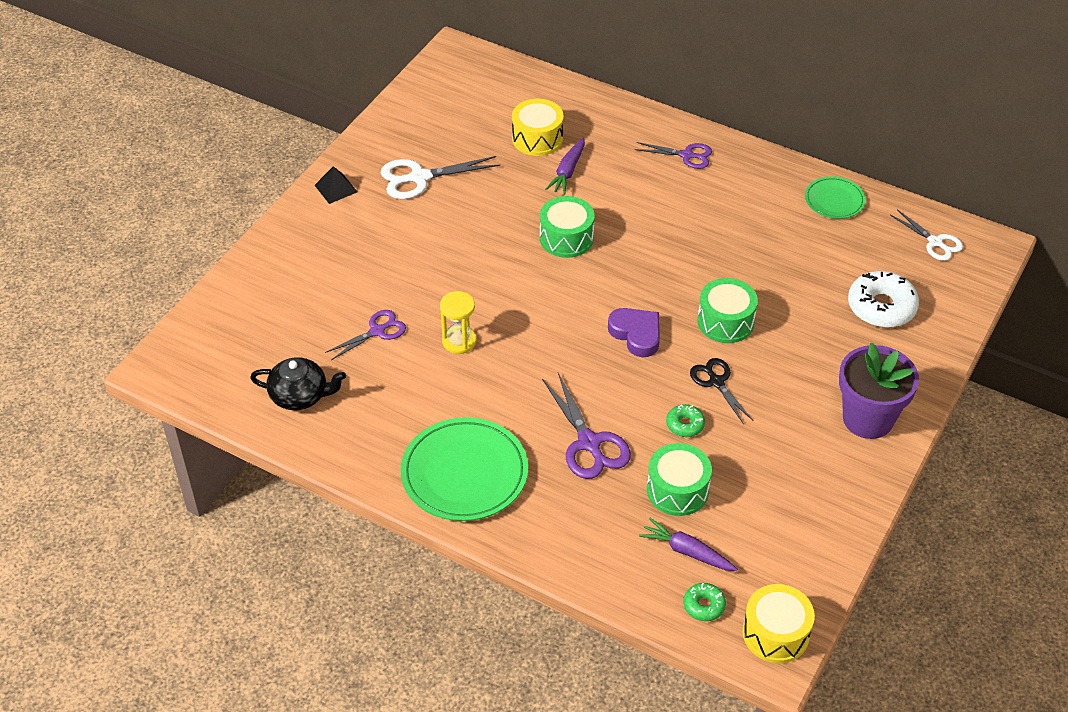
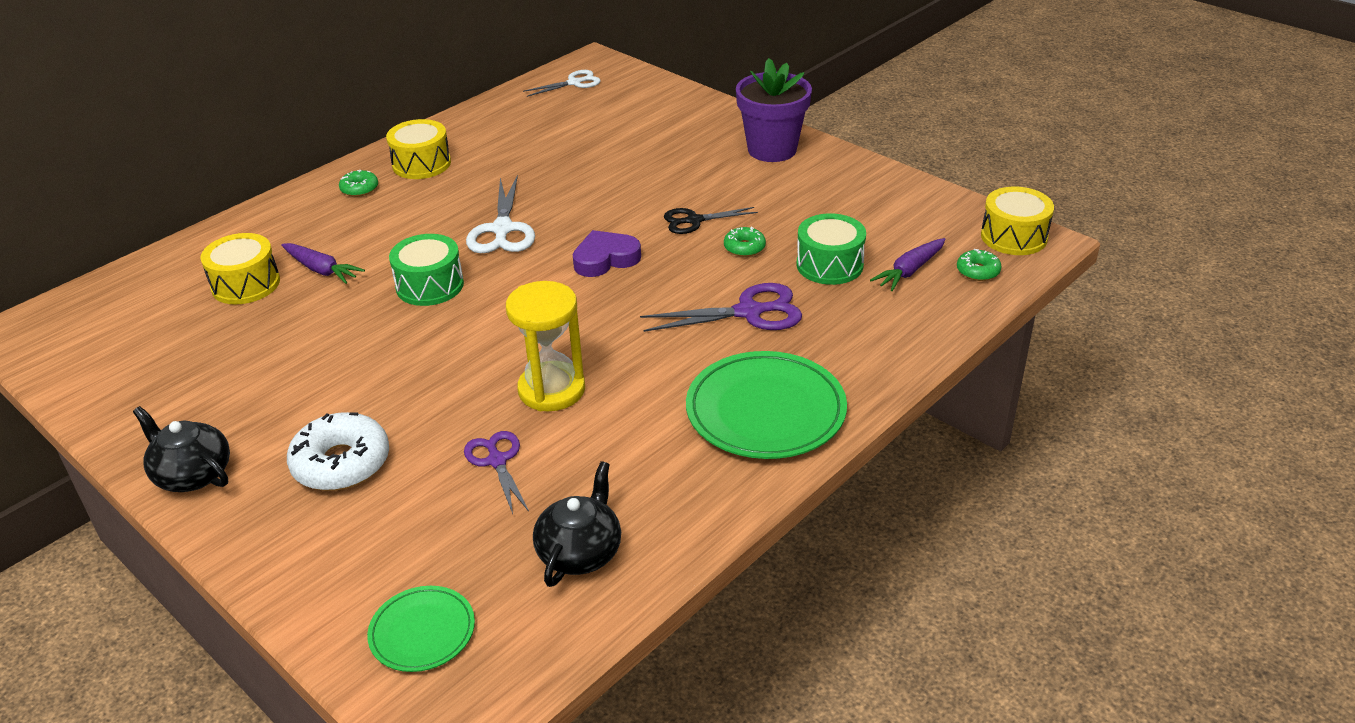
camera: 75 degrees left, 10 degrees down
(336, 188) = (192, 474): black pyramid -> black teapot
(419, 177) = (236, 390): white scissors -> white scissors (502, 229)
(459, 341) = (551, 390): yellow hourglass -> yellow hourglass, size x1.50
(687, 155) = (359, 189): purple scissors -> green donut
(725, 321) = (615, 203): green drum -> none
(740, 180) = (421, 164): none -> yellow drum
(834, 200) = (487, 120): green plate -> green plate (422, 632)
(881, 307) = (639, 120): white donut -> white donut (341, 463)

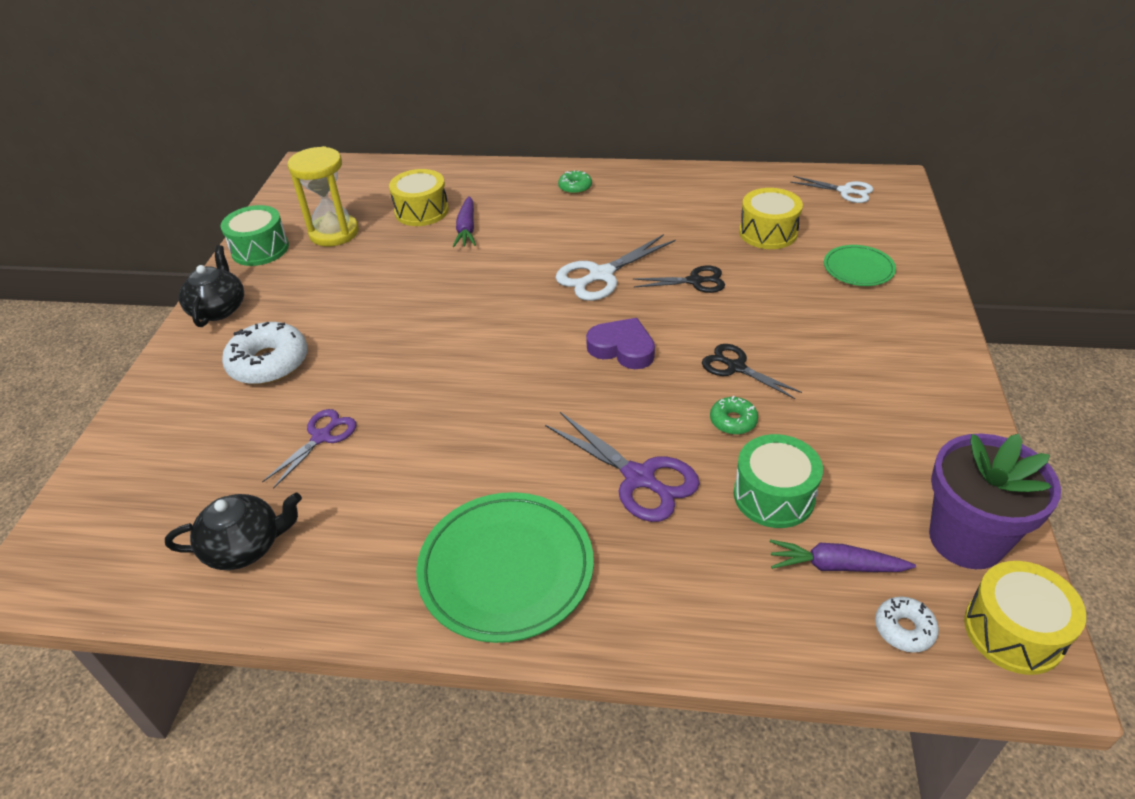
camera: 55 degrees right, 5 degrees up
(421, 164) = (637, 192): yellow drum -> yellow drum (768, 233)
(422, 632) = (117, 507): green plate -> green plate (858, 269)
(430, 285) = (496, 283): green drum -> green drum (260, 249)
(551, 390) = (427, 417): yellow hourglass -> yellow hourglass (334, 233)
(577, 192) = (695, 281): none -> black scissors
(772, 149) = (912, 353): purple flower pot -> purple flower pot (966, 539)
(978, 271) = (904, 629): green donut -> white donut

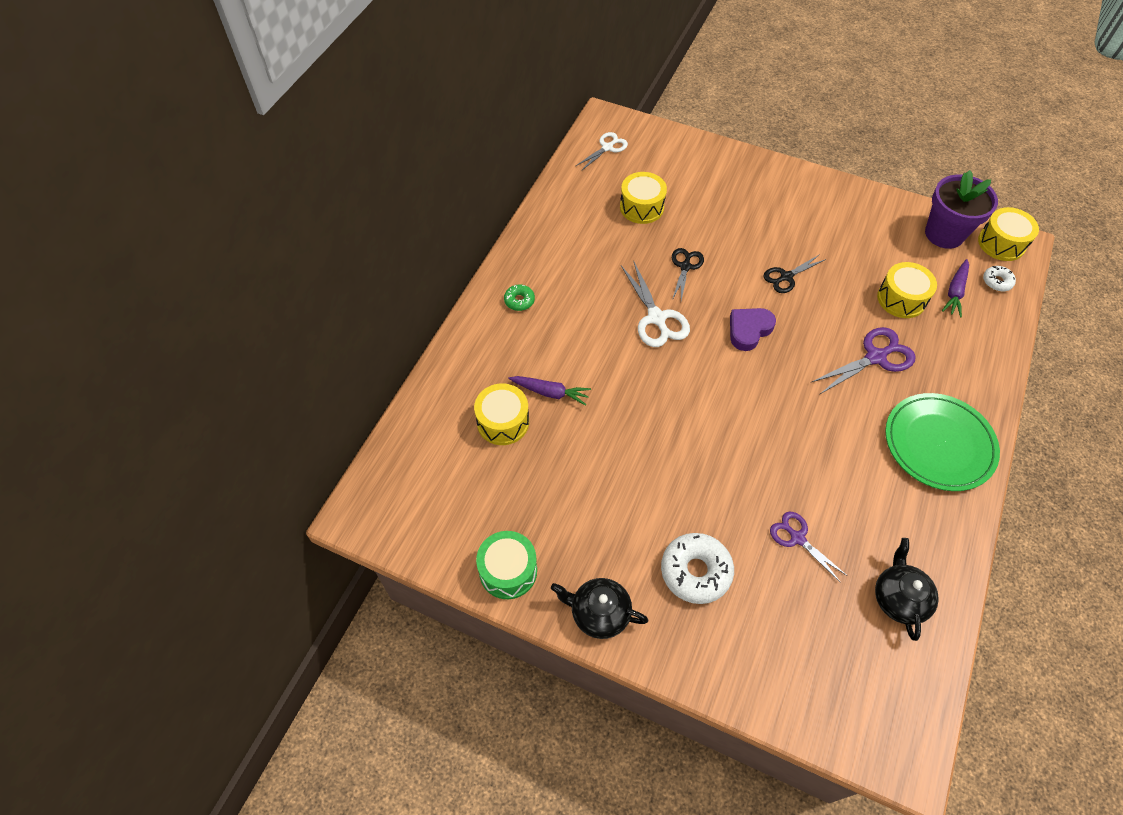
camera: 75 degrees left, 15 degrees up
(334, 233) = (508, 501): yellow hourglass -> none
(733, 421) = (836, 296): green donut -> none
(774, 495) = (901, 299): green drum -> yellow drum
(858, 269) = (703, 179): green plate -> none

